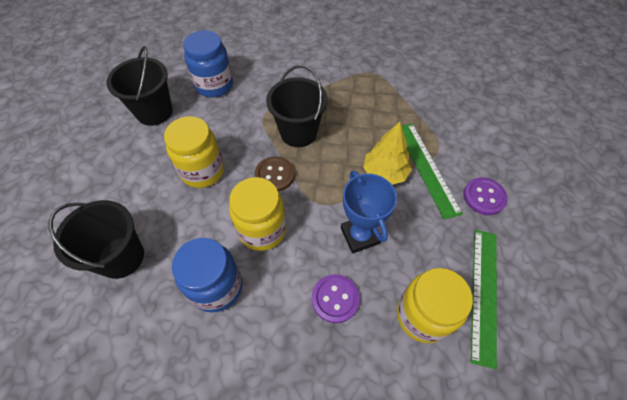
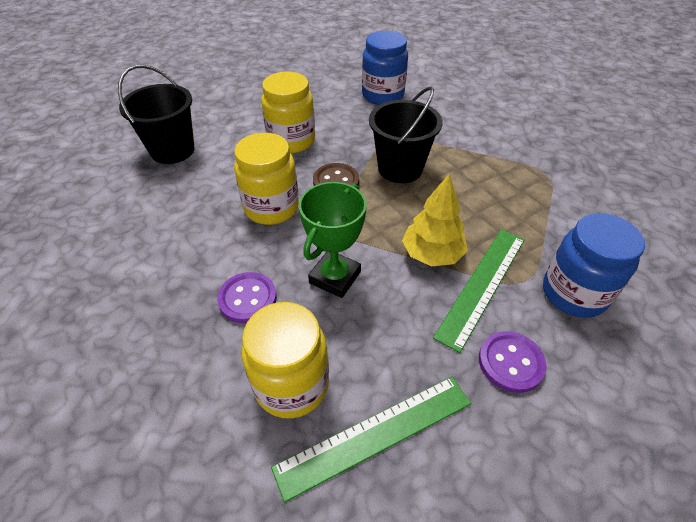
camera: 50 degrees right, 10 degrees down
(154, 112) = (316, 85): black bucket -> none
(217, 287) = (191, 214): blue jar -> blue jar (574, 293)
(360, 236) = (335, 277): blue trophy -> green trophy

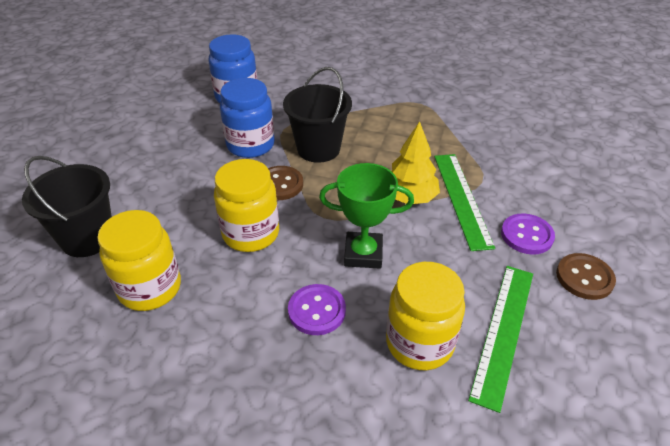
camera: 40 degrees left, 5 degrees down
(291, 141) = (200, 171): yellow jar -> yellow jar (150, 288)
(335, 277) = (363, 254): green trophy -> green trophy turned 75 degrees counterclockwise
(526, 450) = (584, 277): none -> brown button
(574, 293) = (515, 172): blue jar -> blue jar (250, 145)

